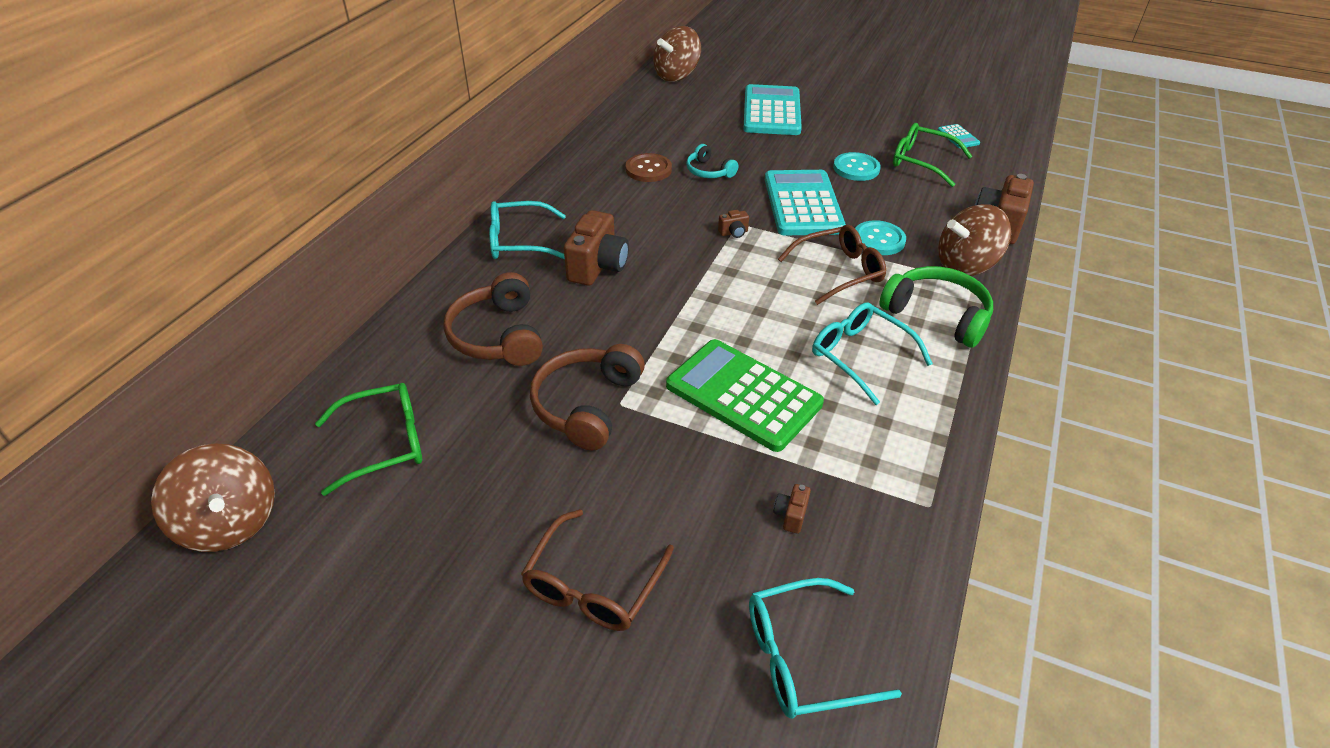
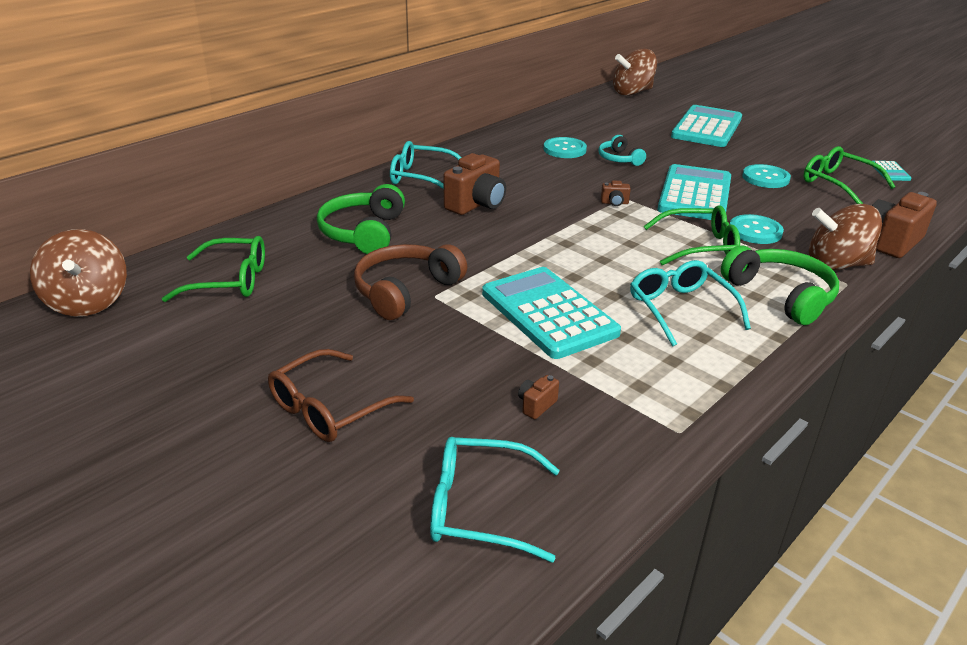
camera: 20 degrees right, 10 degrees down
(498, 335) = (363, 233): brown headphones -> green headphones
(648, 169) = (564, 149): brown button -> turquoise button
(743, 395) = (548, 313): green calculator -> turquoise calculator
(838, 271) = (698, 246): brown glasses -> green glasses

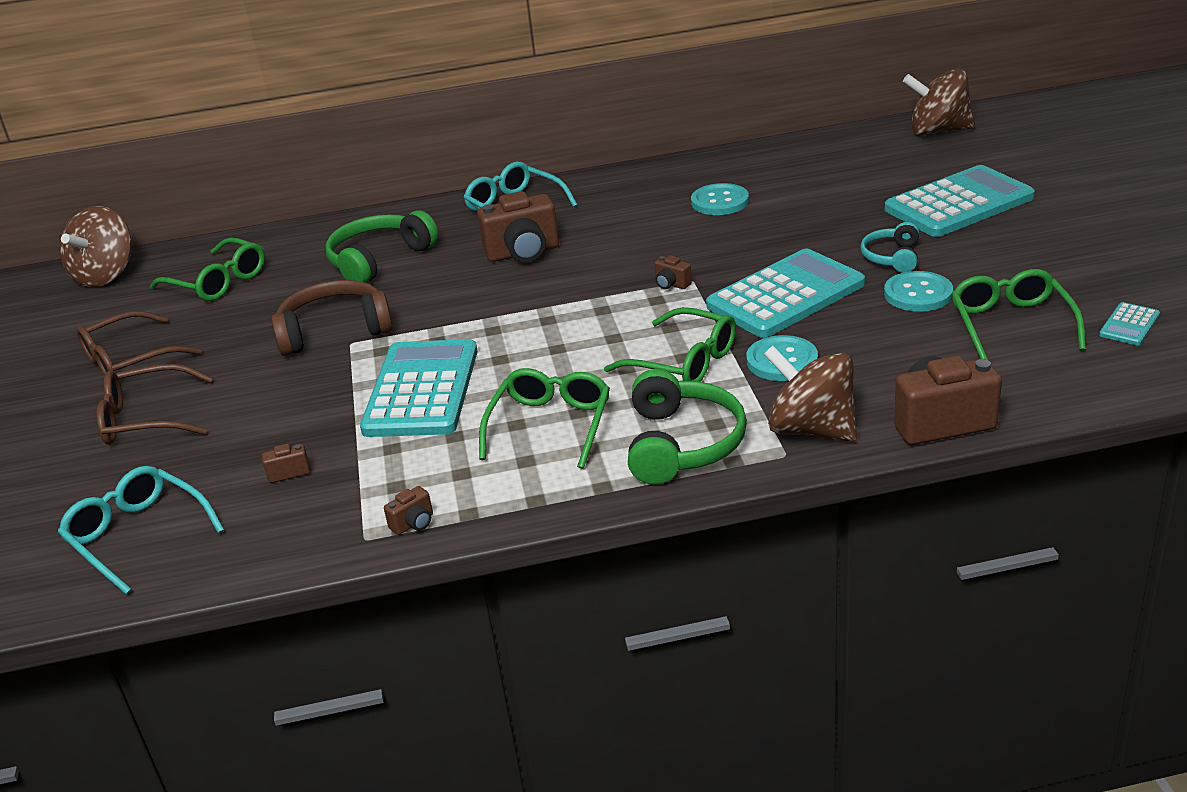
camera: 40 degrees right, 0 degrees up
(232, 365) = (130, 360): none -> brown glasses
(619, 159) = (767, 227): turquoise headphones -> turquoise headphones (892, 257)
(681, 309) = (550, 426): turquoise glasses -> green glasses
(697, 407) = (414, 524): none -> brown camera

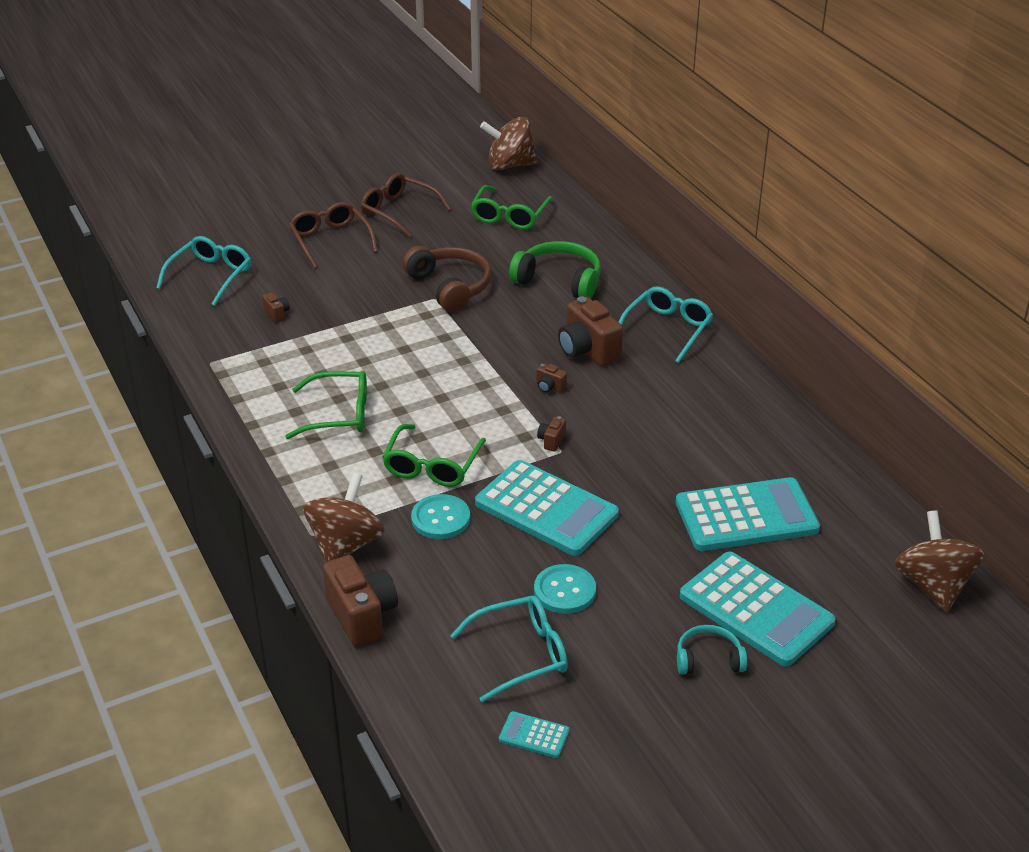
camera: 70 degrees right, 5 degrees up
(414, 524) = (225, 378): brown camera -> brown camera (549, 387)
(422, 390) = (377, 346): turquoise calculator -> turquoise calculator (746, 516)
(682, 444) = (321, 481): green headphones -> none
(720, 202) = (713, 447): turquoise button -> none
(892, 257) = (630, 569): turquoise headphones -> turquoise headphones (708, 659)
(1011, 325) = (520, 654): green glasses -> turquoise glasses

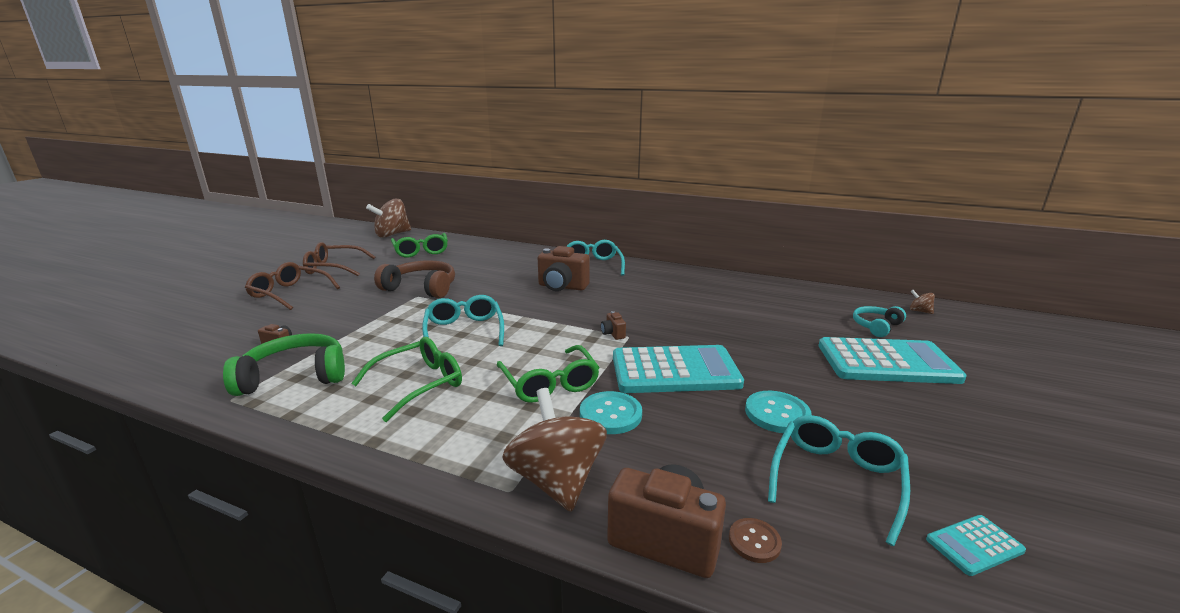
camera: 40 degrees left, 15 degrees down
(210, 276) = (178, 343): turquoise glasses -> turquoise glasses (464, 331)
(408, 649) = (754, 541): none -> brown button
(549, 387) = (566, 310): brown camera -> none
(559, 280) = (495, 266): green headphones -> green headphones (295, 376)
(708, 659) = (929, 404): turquoise headphones -> turquoise headphones (876, 326)
(746, 516) = (786, 322): turquoise calculator -> none
(933, 585) = (919, 311): brown spinning top -> brown spinning top, size x0.42

